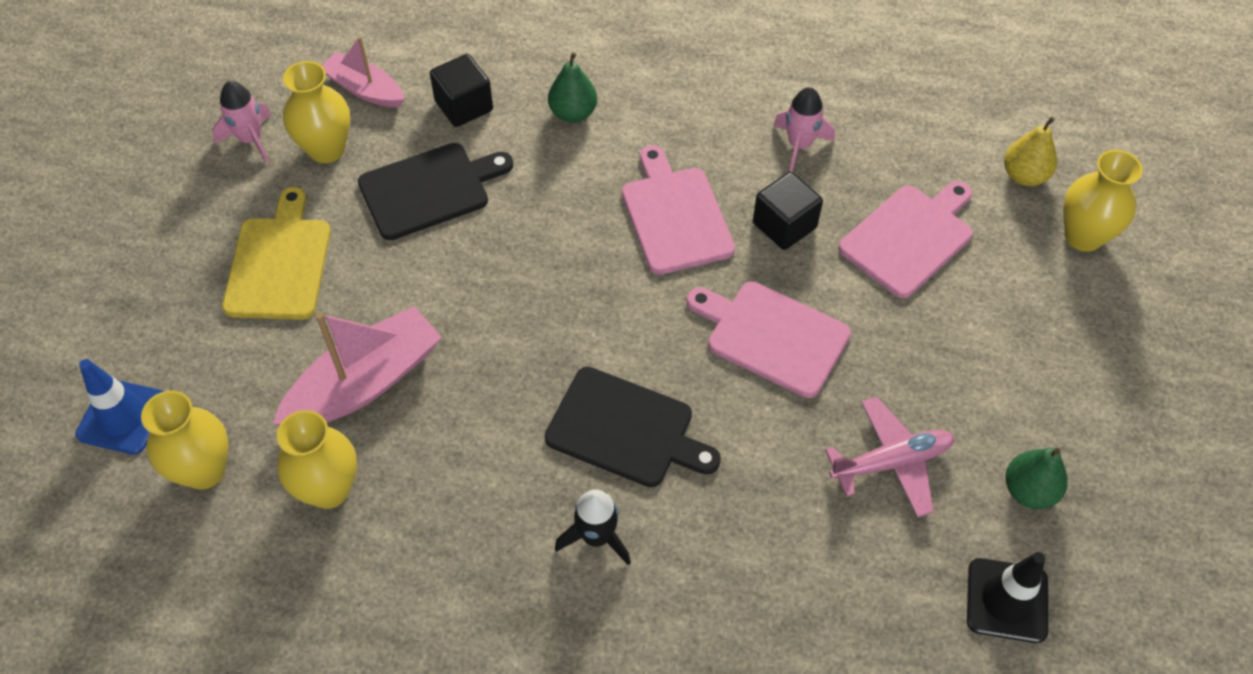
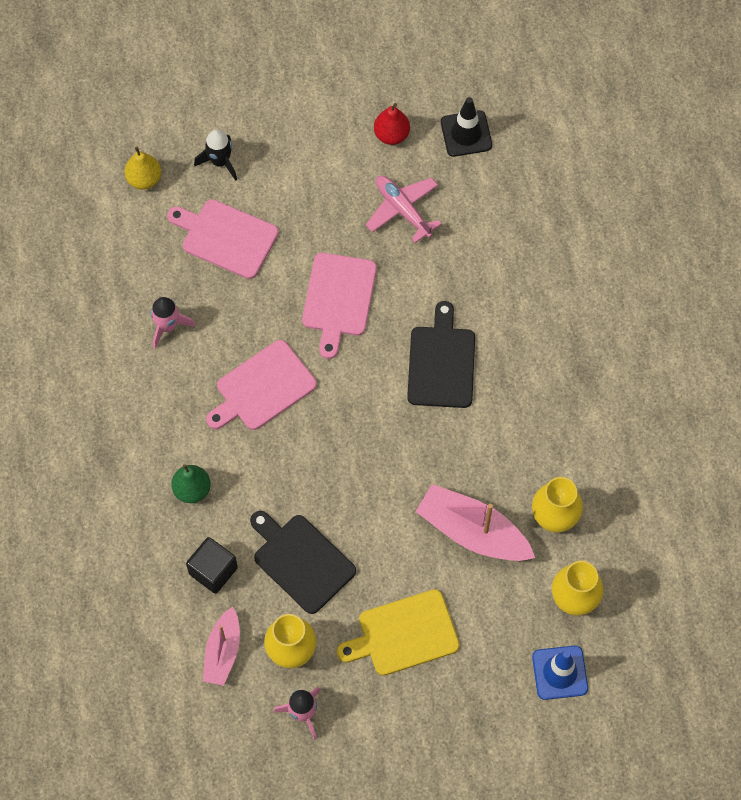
camera: 110 degrees left, 10 degrees up
(596, 537) = (519, 354): black rocket -> black rocket (220, 161)
(784, 225) = (244, 316): black cube -> none
(1029, 490) = (391, 135): green pear -> red pear
(1083, 236) = (186, 136): yellow vase -> none

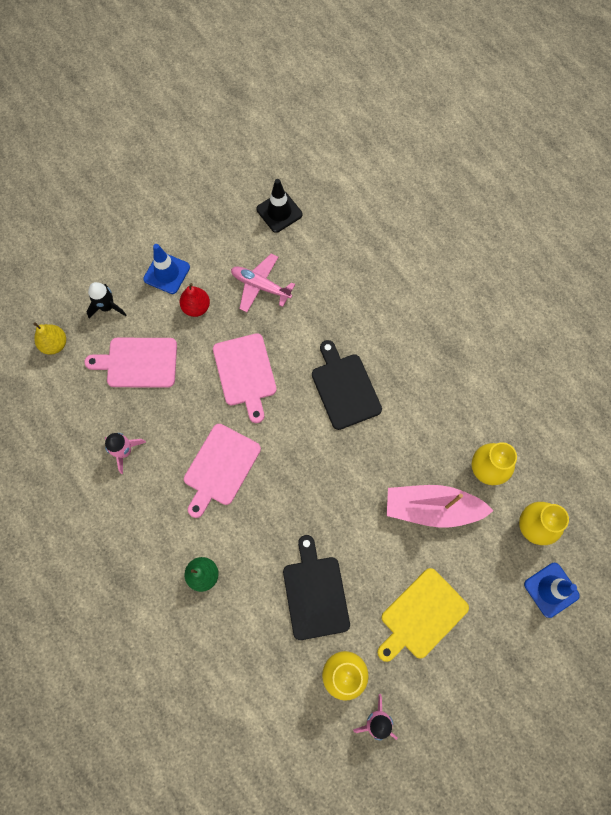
camera: 25 degrees left, 5 degrees up
(213, 570) = (250, 634): black cube -> none
(223, 652) = (289, 700): pink boat -> none
(301, 561) = (315, 593): black cutting board -> black cutting board turned 60 degrees clockwise
(303, 151) = (167, 273): none -> blue traffic cone
(391, 135) = (226, 234): red pear -> red pear (196, 307)

